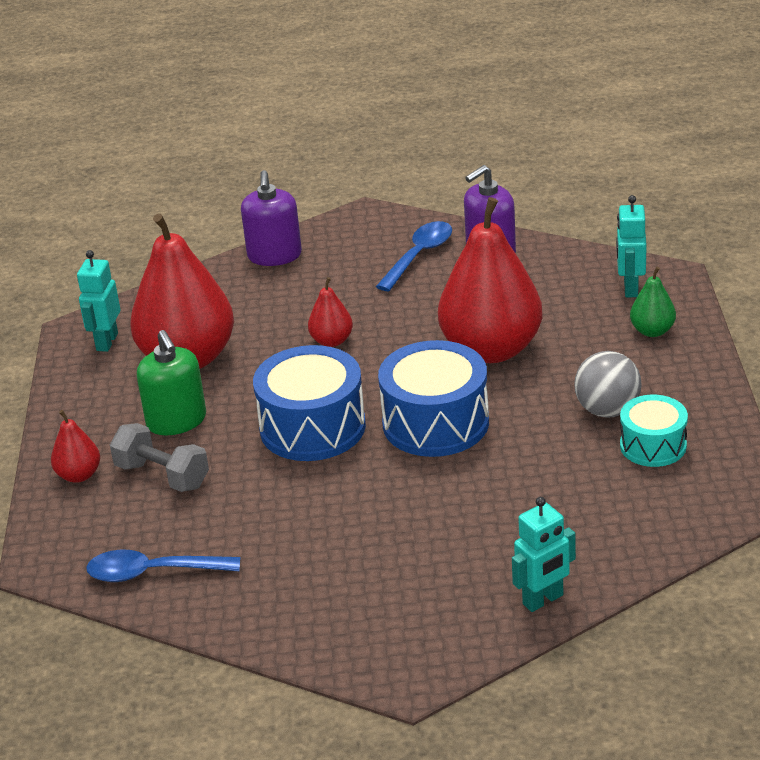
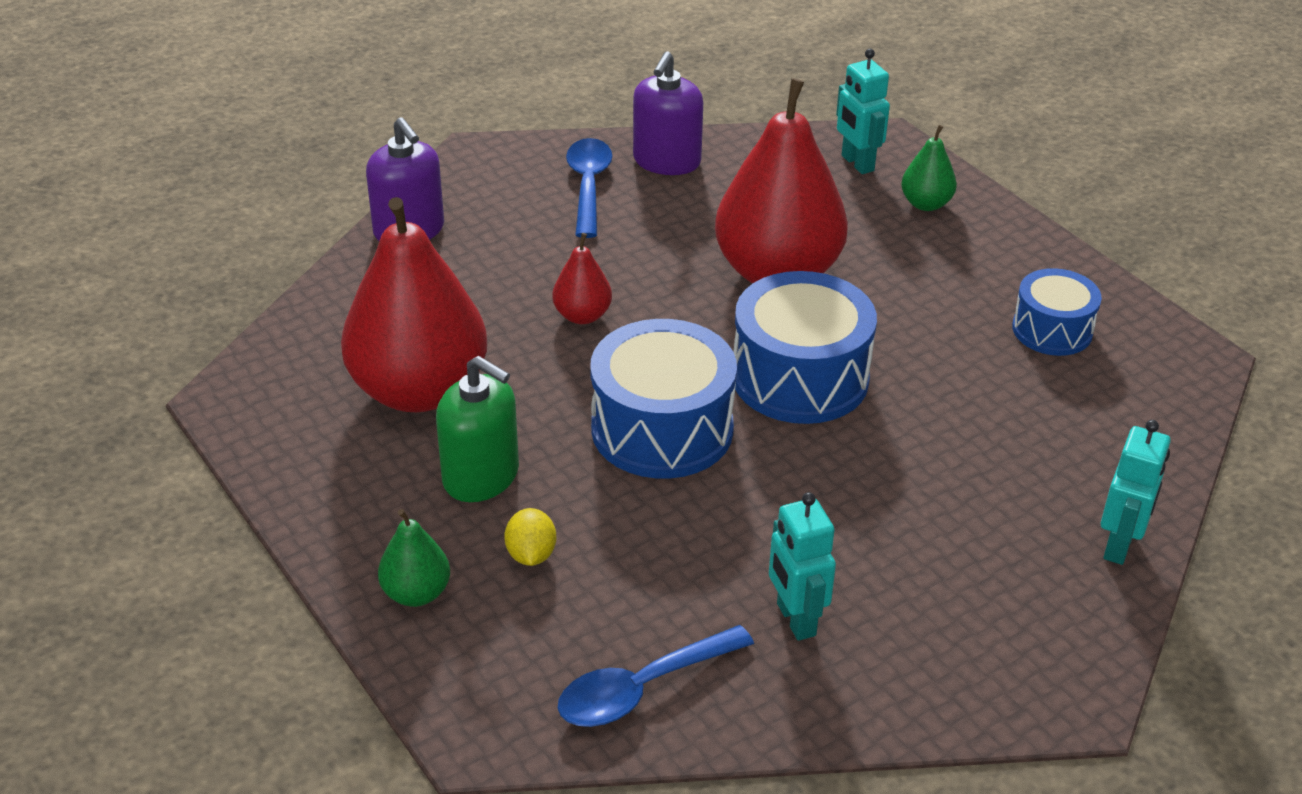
camera: 35 degrees left, 5 degrees up
(79, 475) = (416, 593): red pear -> green pear
(106, 342) = (286, 402): turquoise robot -> turquoise robot (795, 620)
(162, 476) = (531, 554): grey dumbbell -> yellow lemon
(607, 410) = (968, 305): grey ball -> none
(653, 445) = (1052, 330): turquoise drum -> blue drum

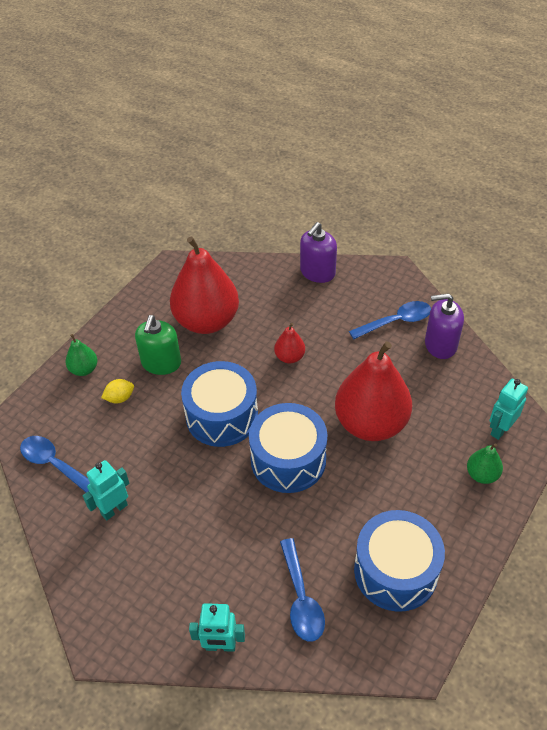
camera: 70 degrees right, 10 degrees up
(1052, 330) = (395, 571): blue drum -> blue drum, size x1.67
(1065, 435) = (301, 599): none -> blue spoon

